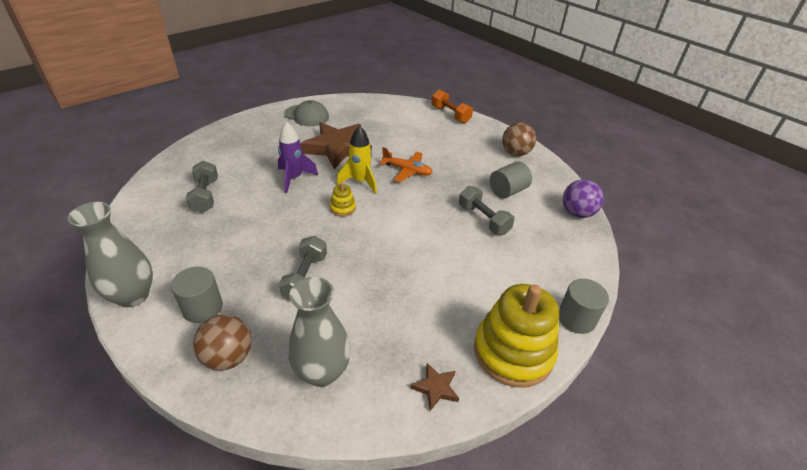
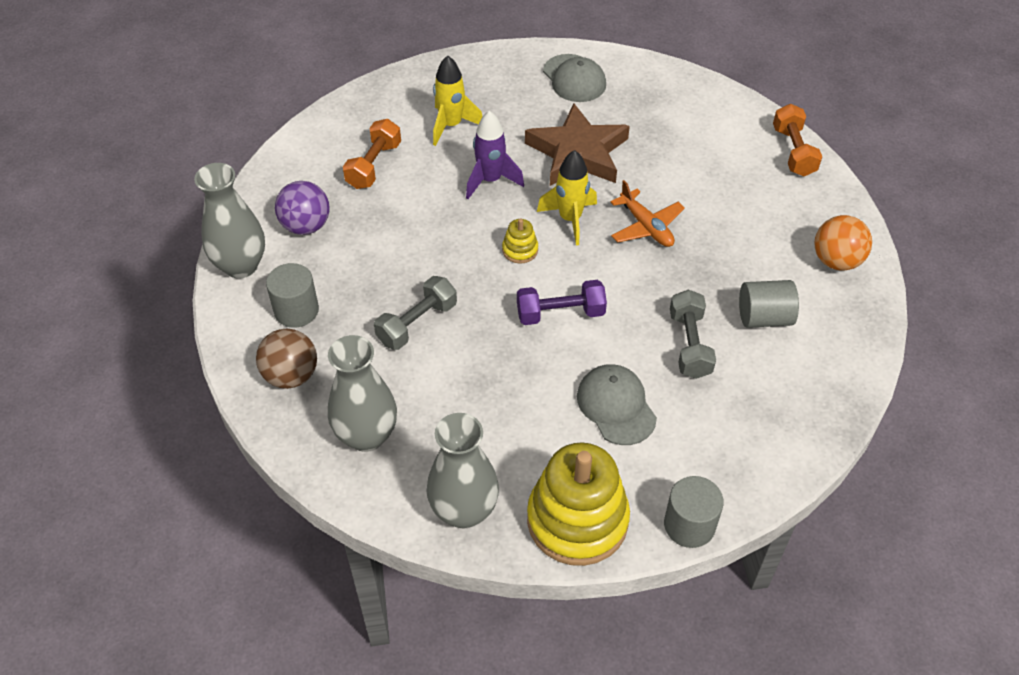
camera: 35 degrees right, 10 degrees up
(205, 196) = (374, 165): grey dumbbell -> orange dumbbell
(246, 158) = (451, 125): none -> yellow rocket
(396, 233) = (560, 314): none -> purple dumbbell
(436, 388) = (464, 511): brown star -> grey vase
(474, 270) = (616, 406): none -> grey cap
(515, 153) = (836, 261): brown ball -> orange ball
(577, 213) = (836, 395): purple ball -> purple ball (306, 226)

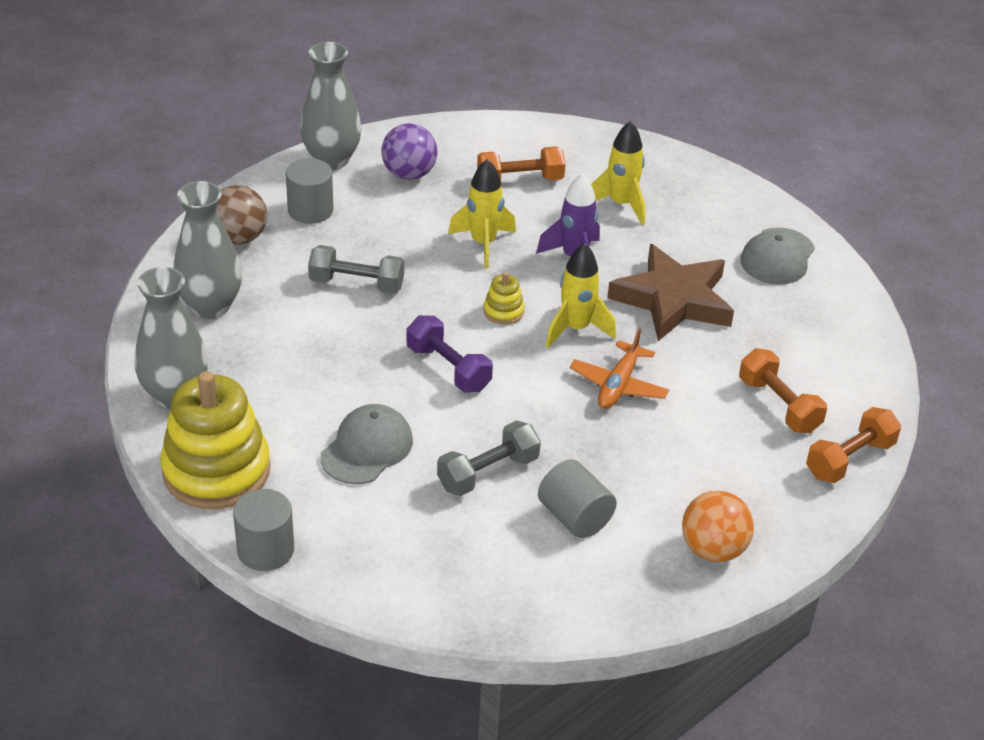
camera: 55 degrees right, 10 degrees down
(431, 223) = (483, 244): none -> yellow rocket
(721, 157) = (779, 405): none -> orange dumbbell

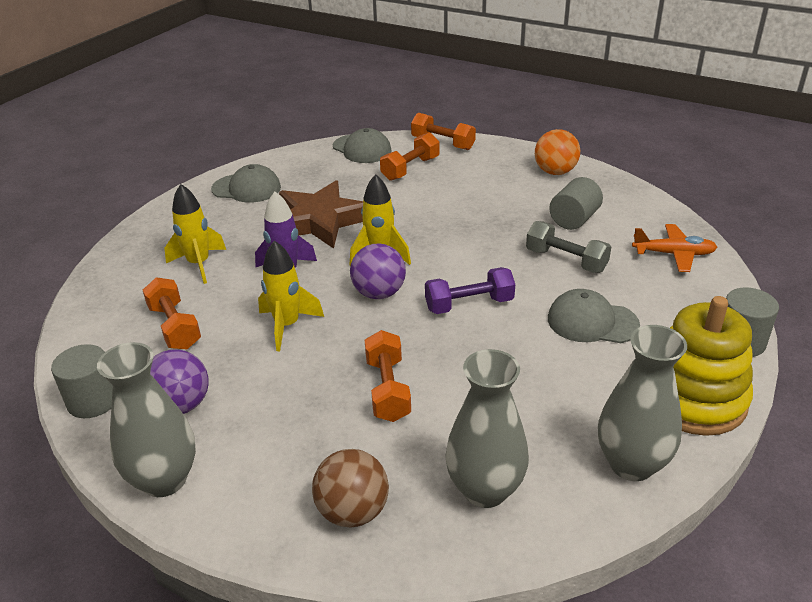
camera: 105 degrees left, 5 degrees down
(310, 210) = (275, 465): grey cylinder -> grey cylinder (93, 400)
(356, 284) = (387, 389): grey dumbbell -> orange dumbbell
(448, 368) = (469, 305): purple dumbbell -> purple dumbbell turned 45 degrees clockwise
(503, 311) = (379, 293): yellow stacking toy -> purple ball
(618, 385) = (432, 226): orange plane -> orange plane (673, 254)
(857, 374) = (362, 149): none -> grey cap

